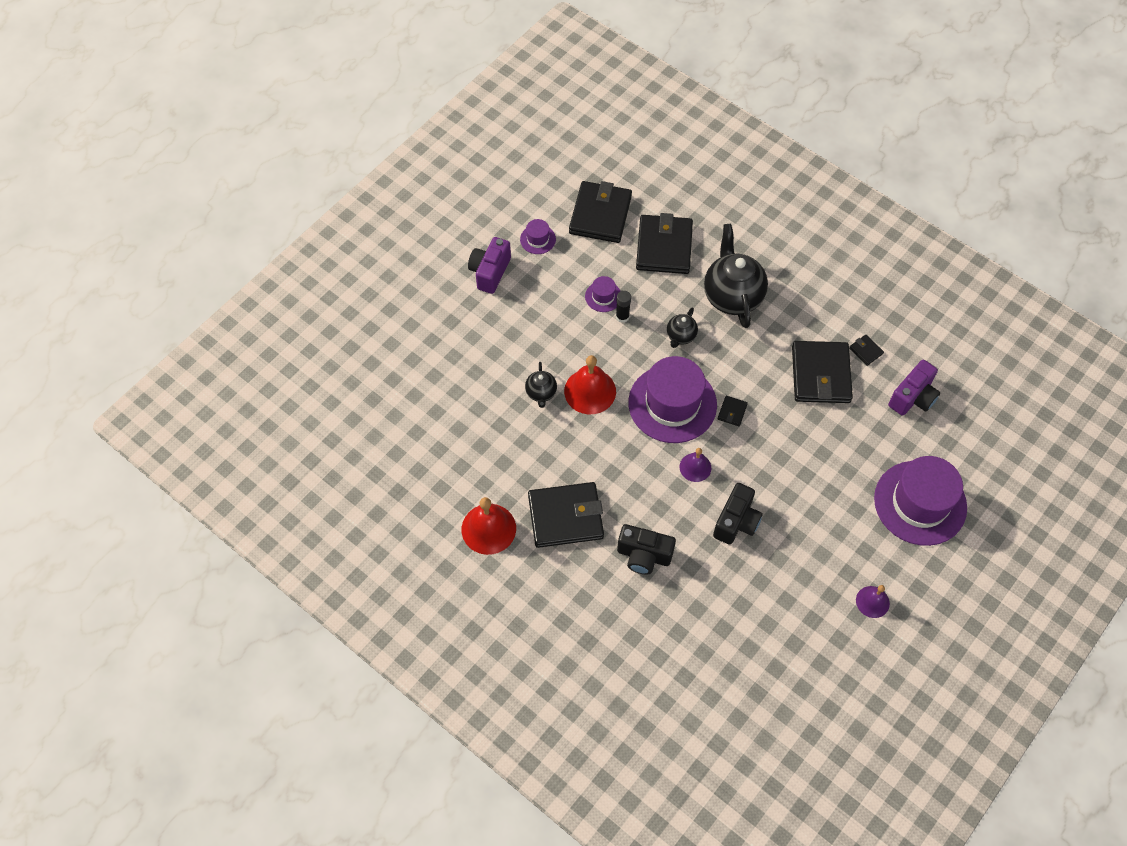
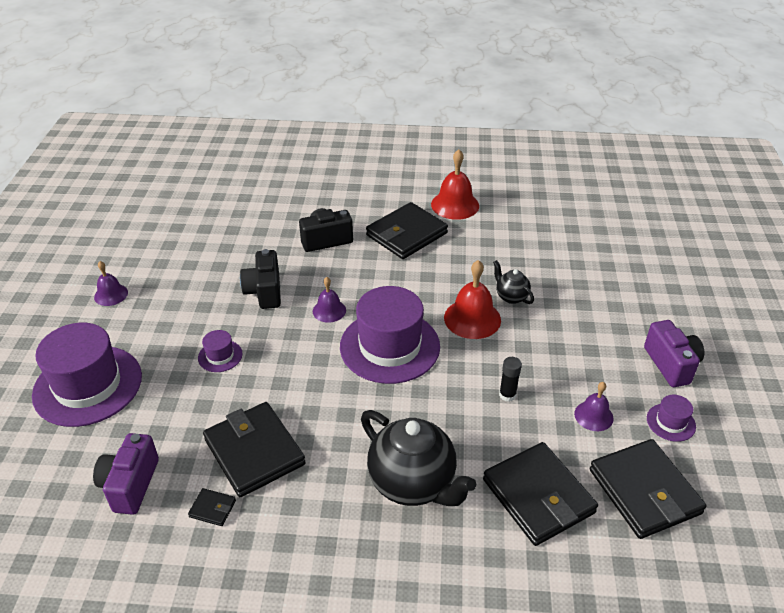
camera: 145 degrees right, 20 degrees down
(581, 271) = (593, 416): none -> purple bell
(603, 296) = (545, 403): purple hat -> purple hat (220, 356)
(680, 336) = (433, 409): black teapot -> none
(732, 412) = (327, 368): black wallet -> none

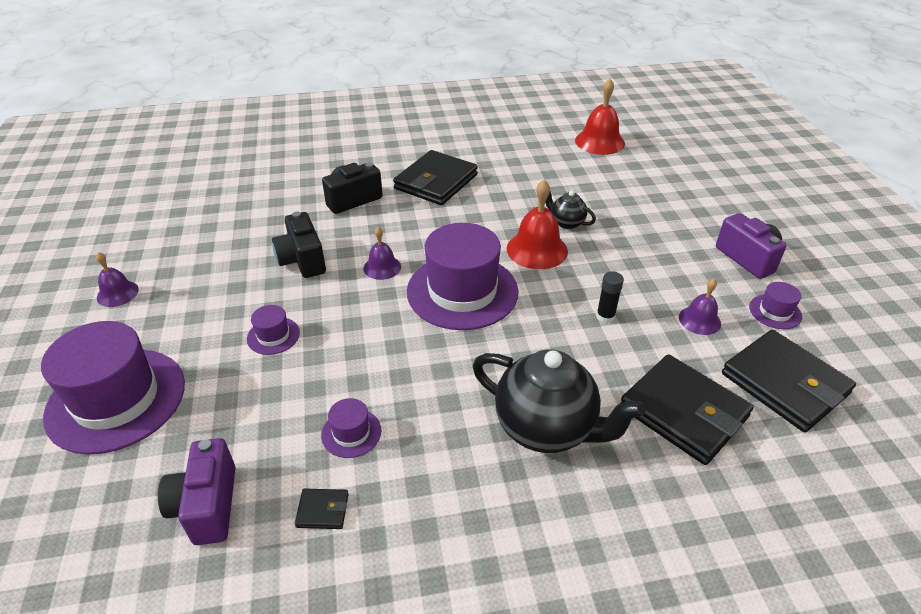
camera: 15 degrees left, 0 degrees up
(254, 452) = (351, 433): black wallet -> purple hat
(455, 205) = (474, 148): red bell -> red bell (599, 142)

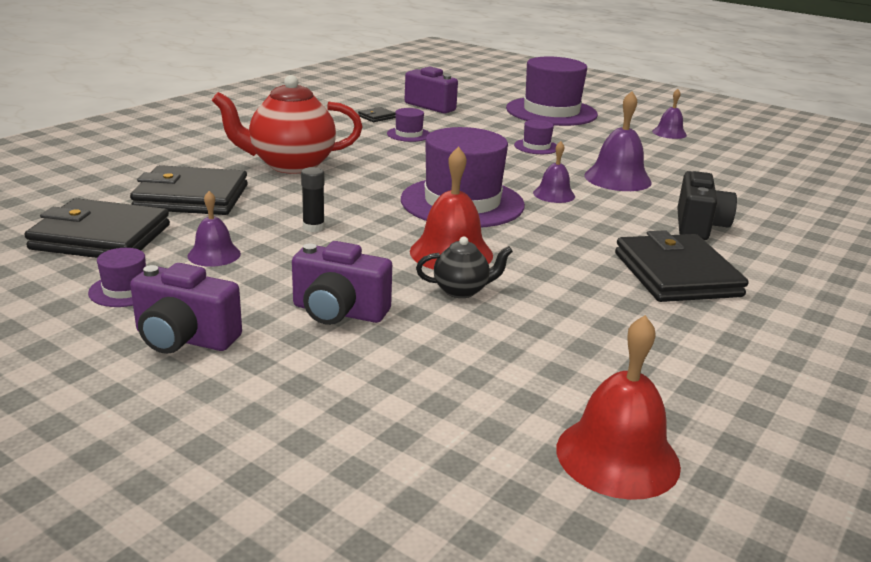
camera: 135 degrees right, 15 degrees down
(302, 260) = (617, 178): black camera -> purple bell
(546, 428) = (291, 165): black teapot -> red teapot
(650, 239) = (338, 312): none -> purple camera

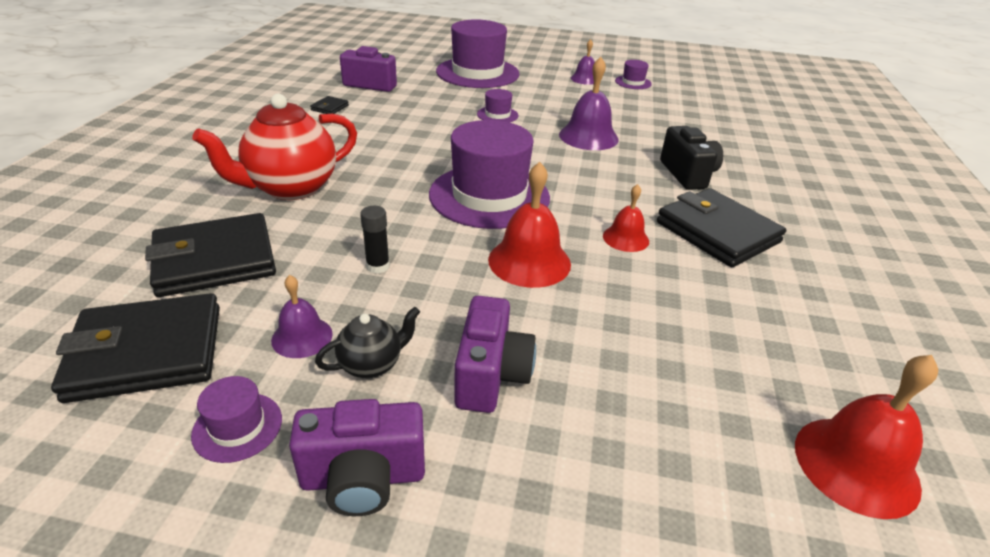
camera: 25 degrees left, 10 degrees up
(338, 312) = (491, 375): purple camera -> purple camera turned 75 degrees counterclockwise
(408, 134) = (376, 123): purple hat -> purple hat (633, 82)
(461, 290) = (576, 306): black teapot -> black teapot (371, 364)
(554, 194) = (555, 167): purple bell -> none
(567, 258) = (625, 238): none -> red bell

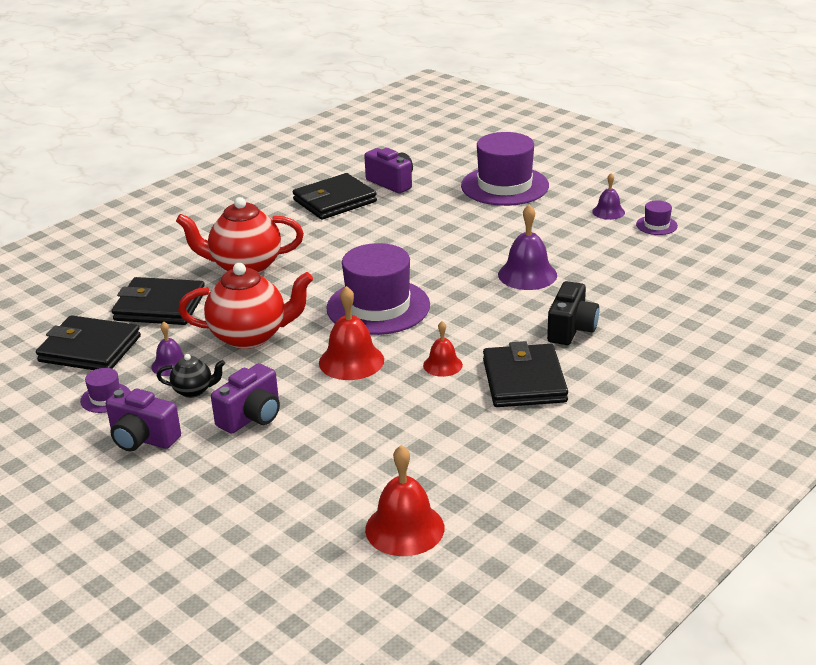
camera: 35 degrees right, 5 degrees down
(330, 108) = (334, 201): black wallet -> black wallet, size x2.42
(378, 266) = (250, 336): black glue stick -> red teapot
(497, 115) = (470, 236): purple hat -> none

